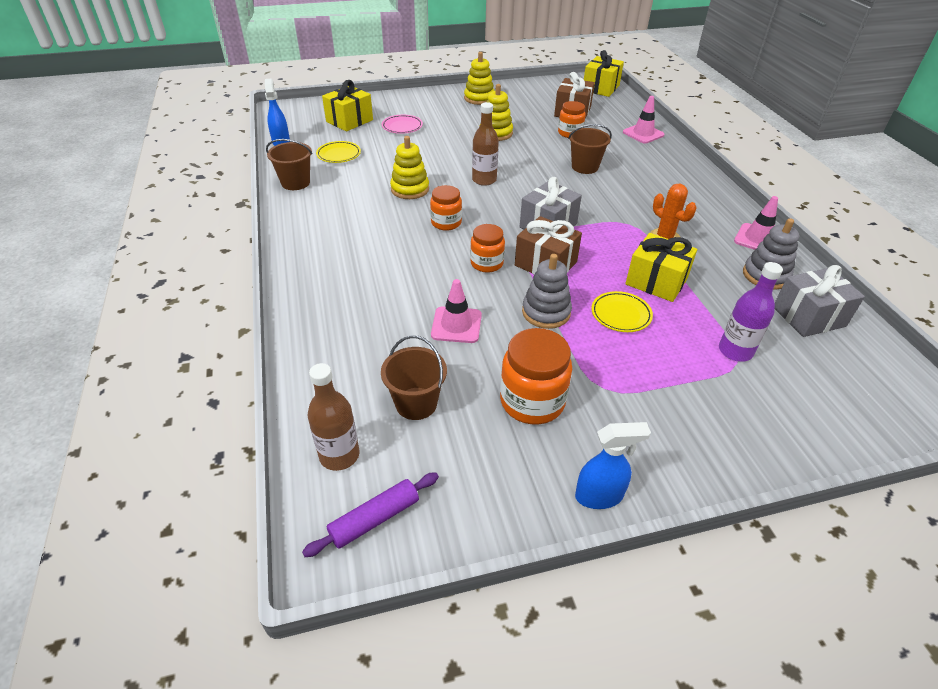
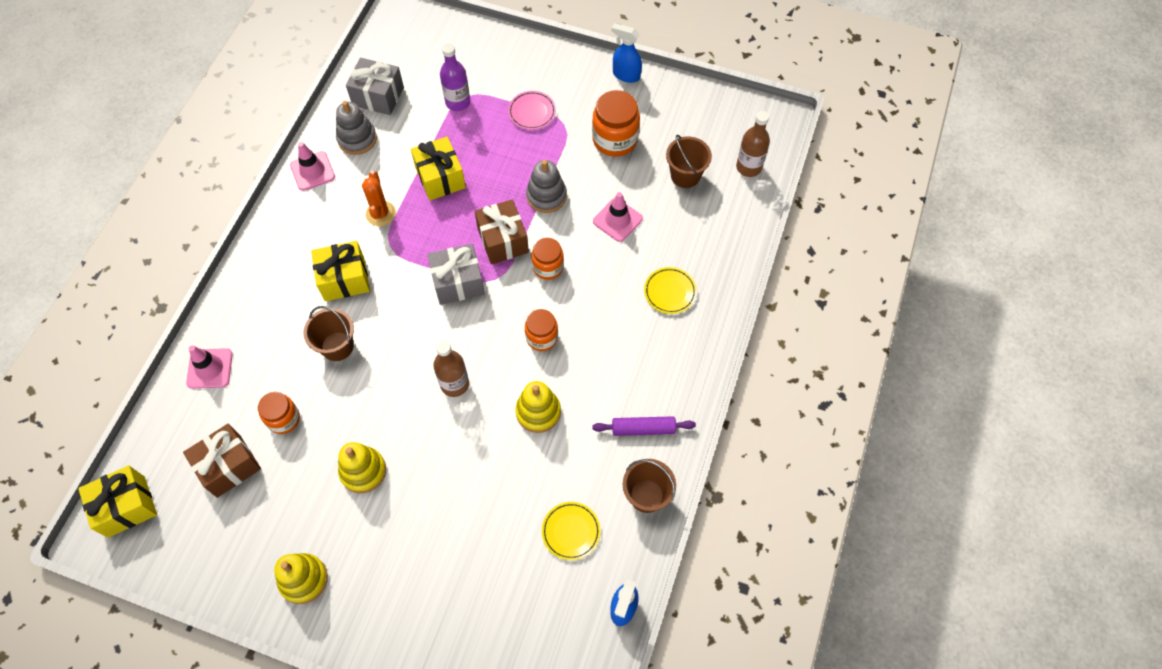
camera: 145 degrees left, 20 degrees up
(349, 121) = (511, 618): yellow gift -> yellow gift (344, 279)
(375, 519) = (747, 124): purple rolling pin -> purple rolling pin (643, 429)
(402, 127) = (457, 558): pink plate -> pink plate (532, 112)
(621, 314) = (497, 166): yellow plate -> yellow plate (670, 292)

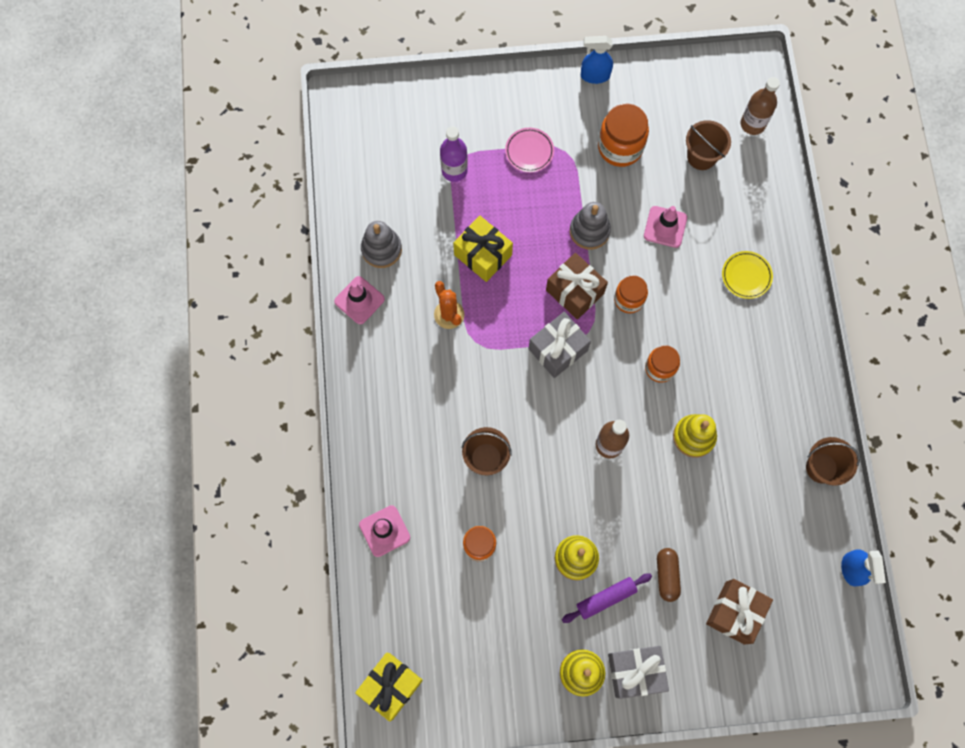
camera: 25 degrees left, 10 degrees up
(229, 466) = (457, 609): brown gift -> brown gift (735, 612)
(344, 279) = (454, 392): yellow gift -> none
(378, 96) = (375, 197): grey gift -> grey gift (635, 672)
(438, 527) = (666, 575): none -> brown capsule
(571, 531) = (777, 527): yellow plate -> none
(643, 429) = (788, 411): purple rolling pin -> purple rolling pin (606, 598)

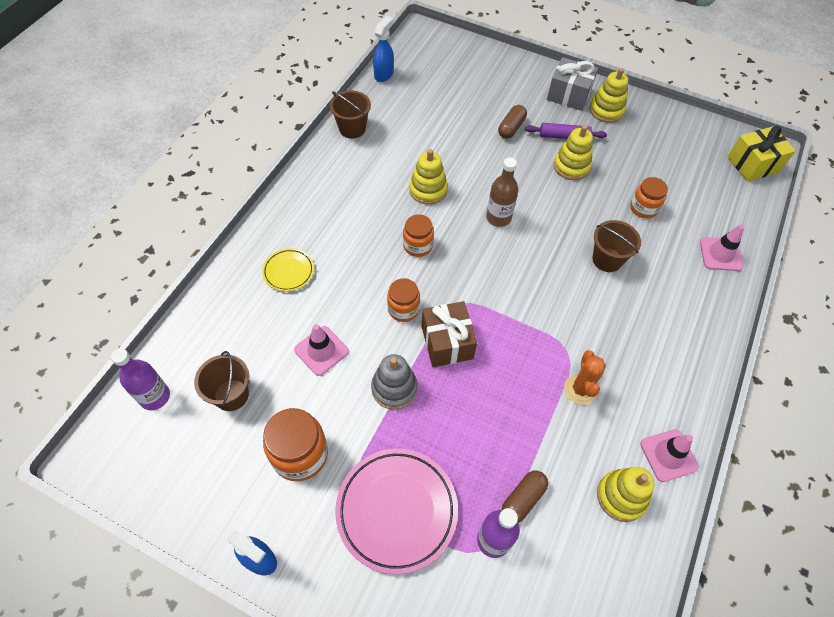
camera: 150 degrees left, 15 degrees down
(381, 249) = (621, 496): grey stacking toy -> yellow stacking toy
(449, 208) = (523, 499): none -> brown capsule
(483, 255) = (514, 427): yellow gift -> none
(529, 151) = (396, 510): pink plate -> pink plate, size x1.94
(558, 350) = (495, 304): grey gift -> none
(735, 612) = (479, 90): brown gift -> none
(752, 124) = (155, 397): brown bottle -> purple bottle

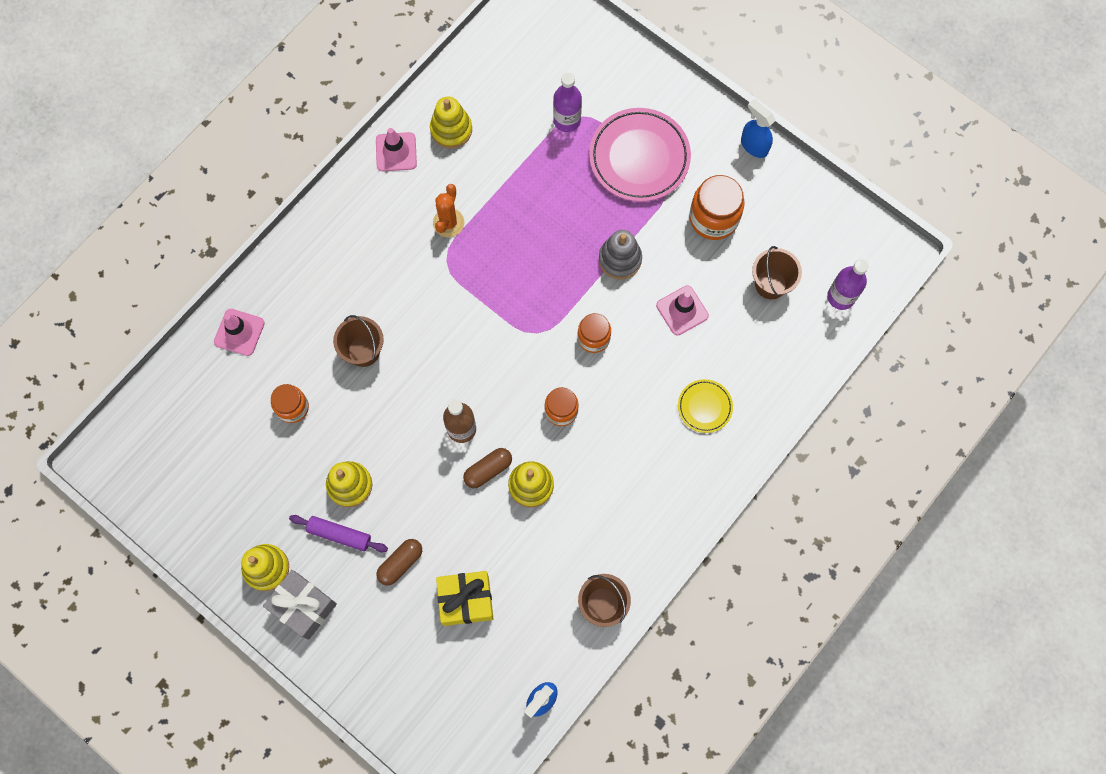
camera: 165 degrees left, 15 degrees up
(447, 342) = (559, 294): brown gift -> none
(523, 499) = (533, 144): brown capsule -> brown capsule (488, 470)
(753, 164) = (130, 442): yellow gift -> yellow gift (466, 600)

